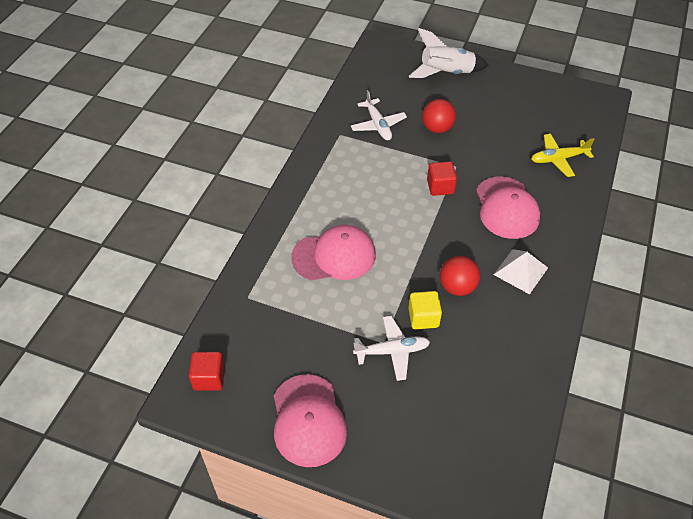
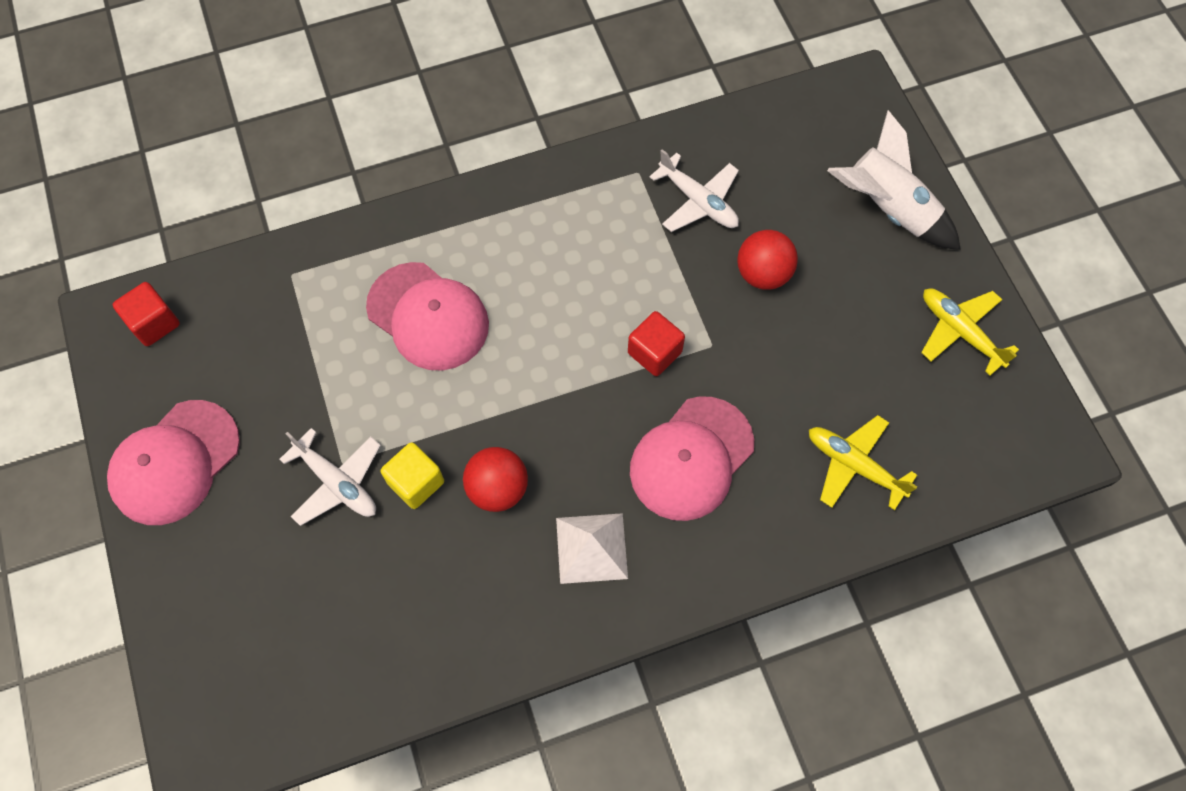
camera: 50 degrees right, 15 degrees up
(378, 125) = (698, 201): white plane -> white plane turned 75 degrees counterclockwise
(525, 90) = (959, 331): none -> yellow plane

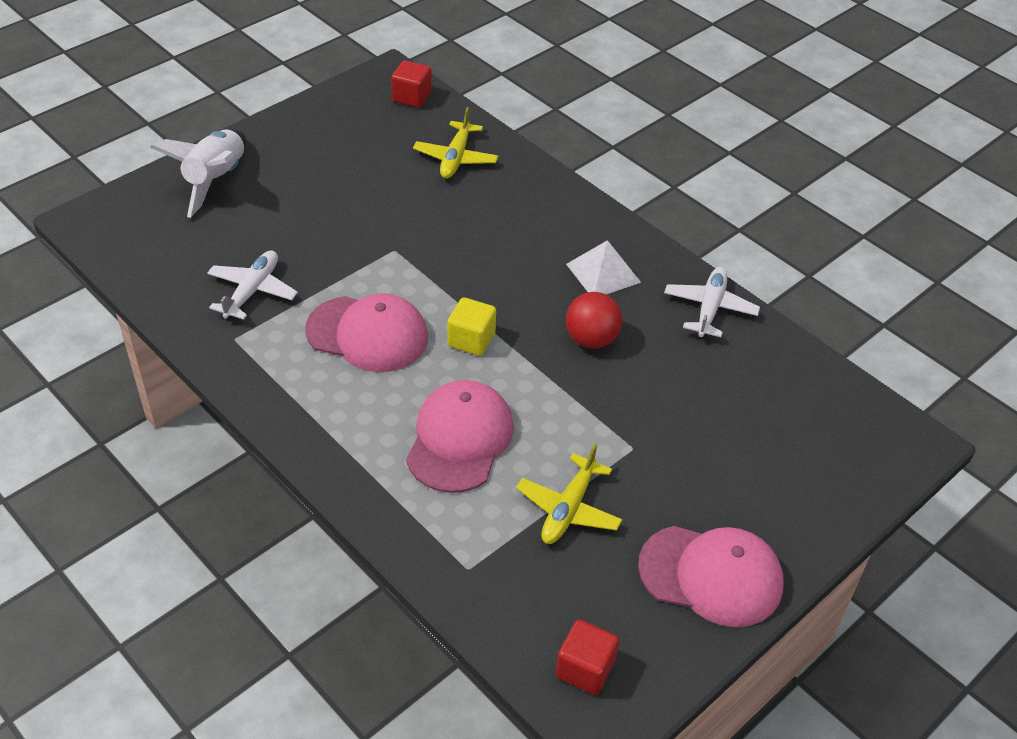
camera: 115 degrees left, 20 degrees down
(337, 482) = (651, 444): white plane -> white plane (709, 308)
(416, 482) = (618, 392): yellow cube -> yellow cube (471, 340)
(654, 352) = (418, 281): red cube -> red cube (412, 97)
(691, 458) = (499, 238): pink cap -> pink cap (367, 334)
(763, 274) = (311, 236): red ball -> none
(959, 331) = (316, 127): yellow plane -> yellow plane (568, 509)

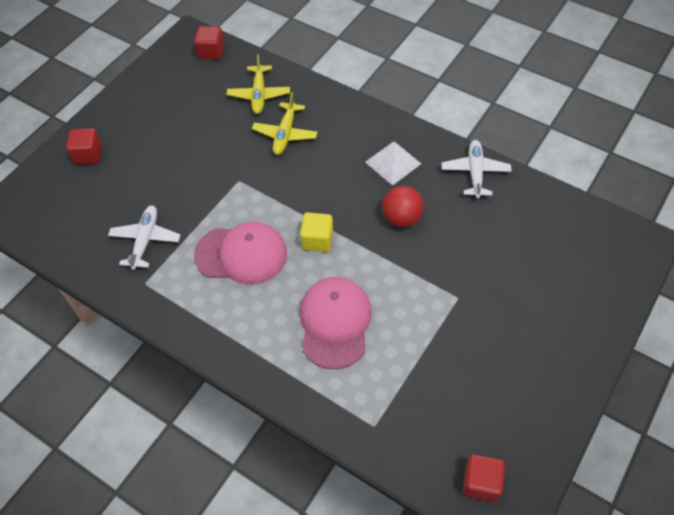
camera: 10 degrees left, 10 degrees up
(216, 180) = (88, 155): white rocket -> red cube
(568, 509) = (429, 358): yellow plane -> yellow plane (285, 134)
(711, 575) = (543, 384): pink cap -> none

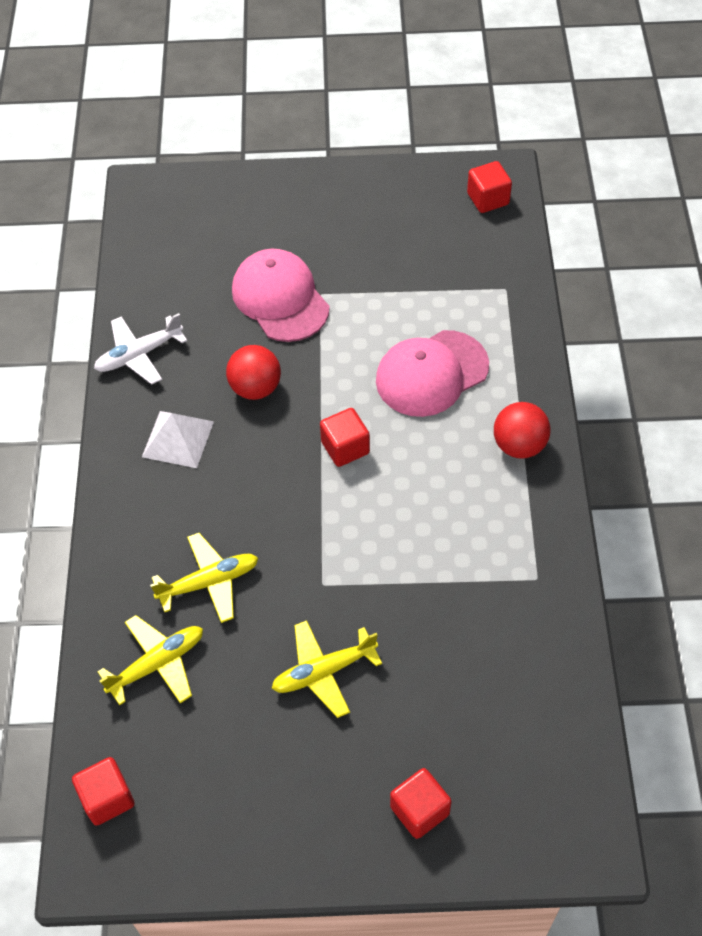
camera: 125 degrees left, 0 degrees up
(145, 240) = (485, 623): white plane -> none
(191, 155) = (323, 672): none -> yellow plane
(236, 337) = (519, 445): none -> red ball
(241, 254) = (422, 508): pink cap -> pink cap (280, 298)
(317, 240) = (345, 448): yellow cube -> red cube

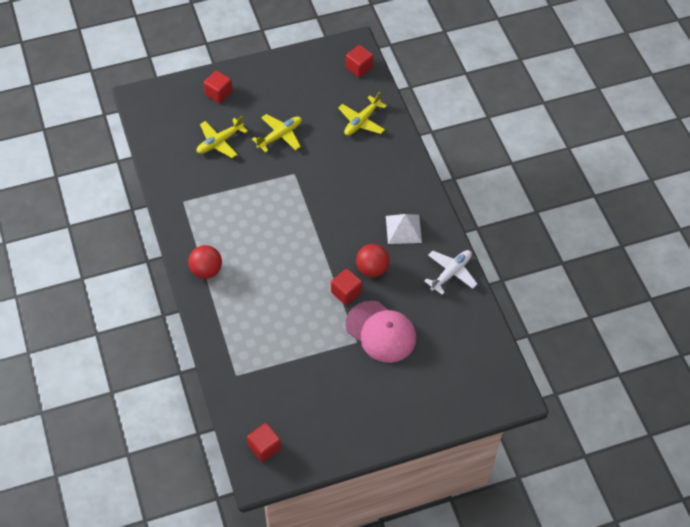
camera: 160 degrees right, 0 degrees up
(209, 582) = (352, 161): yellow plane -> yellow plane (219, 142)
(345, 448) = (306, 246): red cube -> red cube (346, 292)
(431, 373) = (269, 303): pink cap -> none

